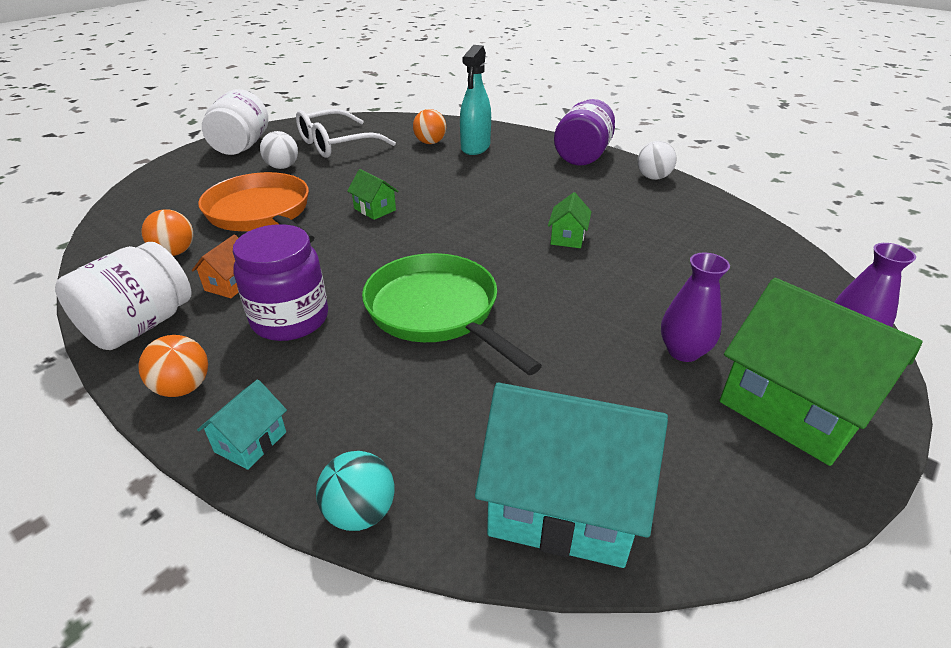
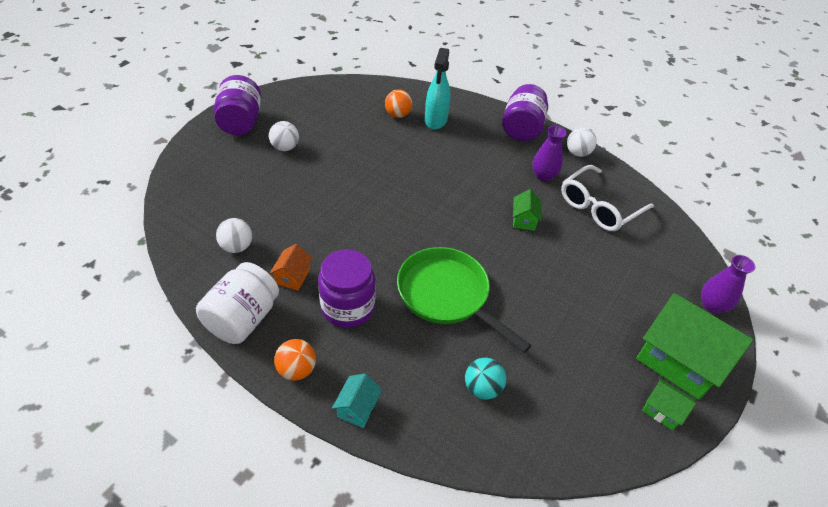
camera: 10 degrees left, 10 degrees up
(175, 252) = (237, 247): orange ball -> white ball
(241, 146) = (241, 122): white jar -> purple jar
(261, 213) = (288, 202): orange pan -> none
(336, 144) = (321, 118): white glasses -> white glasses (599, 207)
(360, 512) = (440, 450): turquoise ball -> turquoise ball (482, 388)
(375, 209) = (375, 195): green house -> green house (662, 410)
(562, 503) = (553, 435): turquoise house -> none
(683, 351) = (612, 320): purple vase -> purple vase (543, 176)

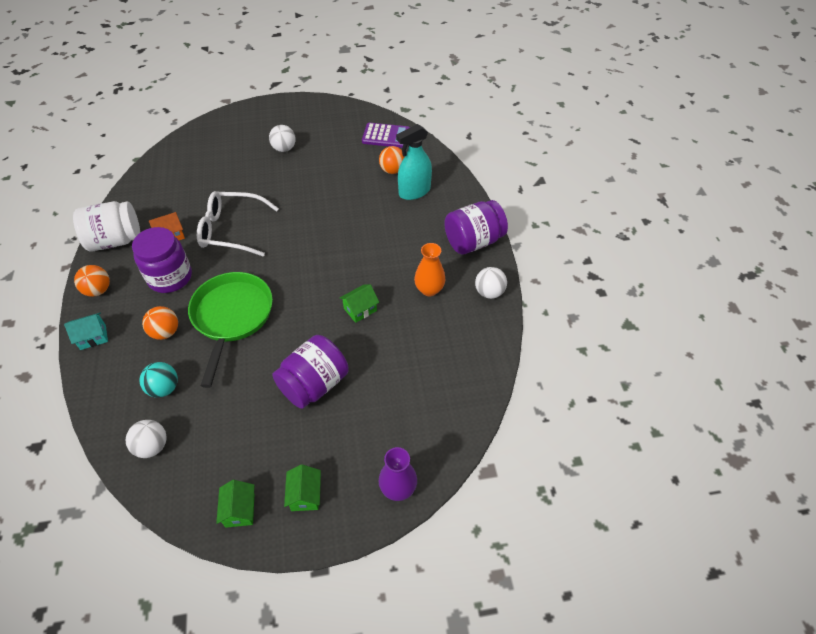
camera: 50 degrees right, 5 degrees up
(237, 247) = (170, 196): white ball -> white ball (152, 446)
(241, 122) = (283, 114): purple jar -> purple jar (314, 384)
(355, 94) = (386, 136): none -> purple calculator
(414, 349) = (165, 332): none -> orange ball
(543, 176) = (429, 289): purple vase -> orange vase
(599, 207) = (435, 345): white glasses -> white glasses (232, 230)
(678, 360) = (305, 495): green house -> green house, size x0.46

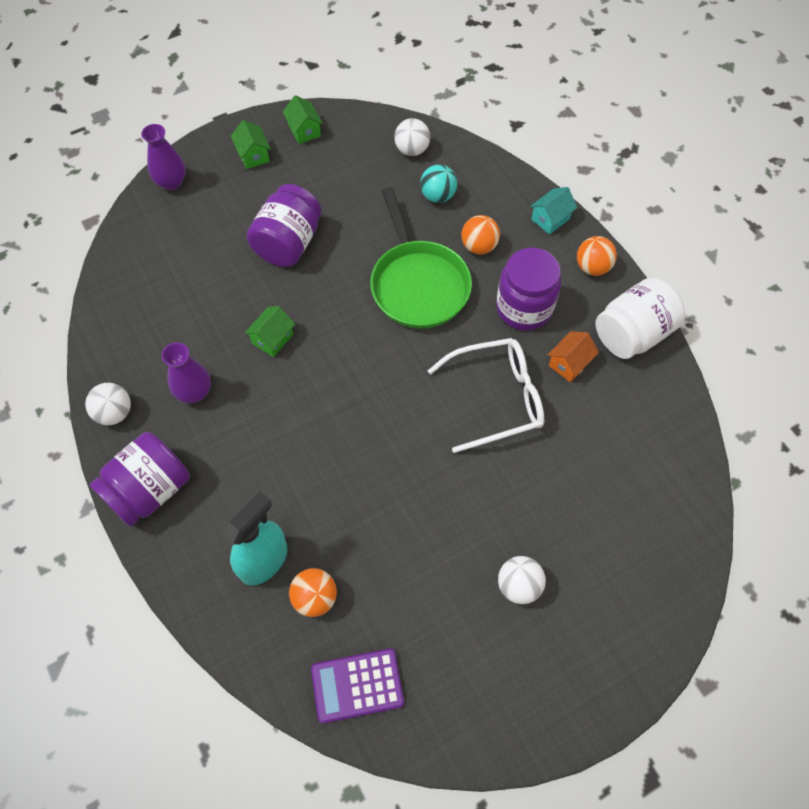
camera: 160 degrees right, 10 degrees up
(429, 289) = (194, 392): orange vase -> purple vase

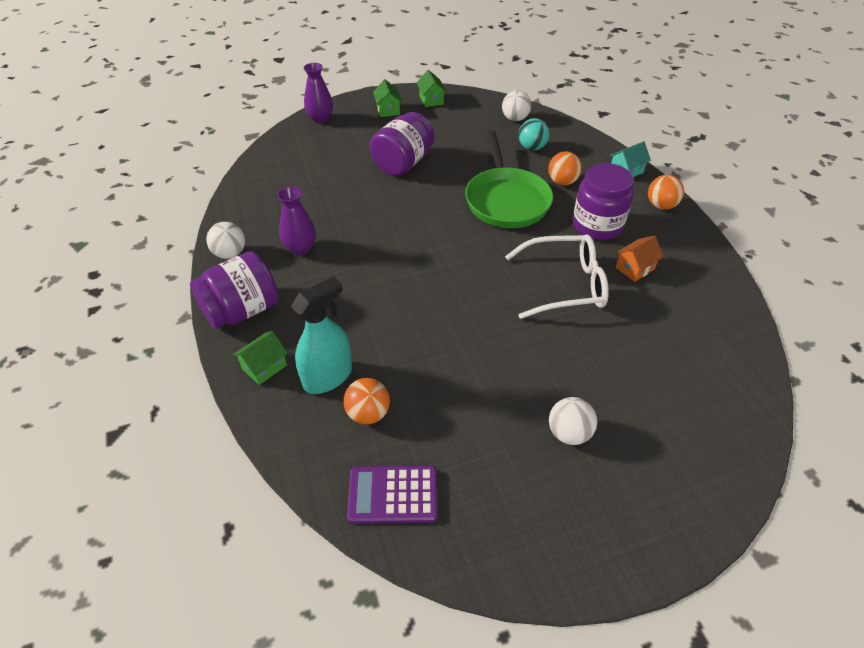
camera: 10 degrees right, 15 degrees down
(272, 339) = (375, 221): green house -> green house (264, 367)
(632, 334) = (695, 254): white jar -> none

